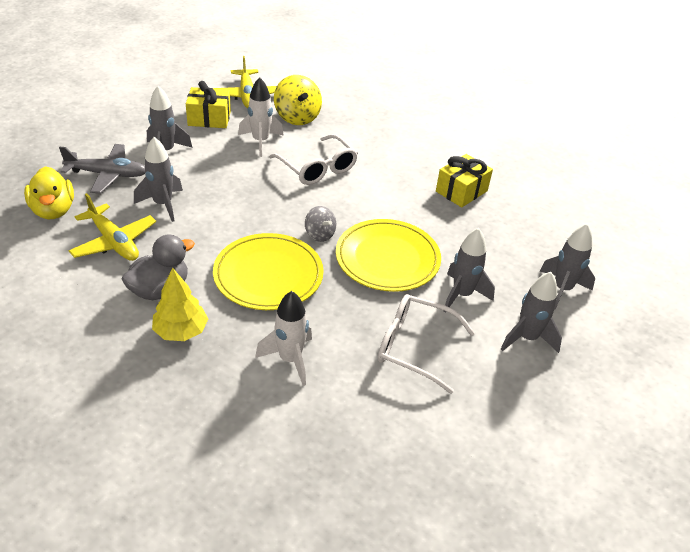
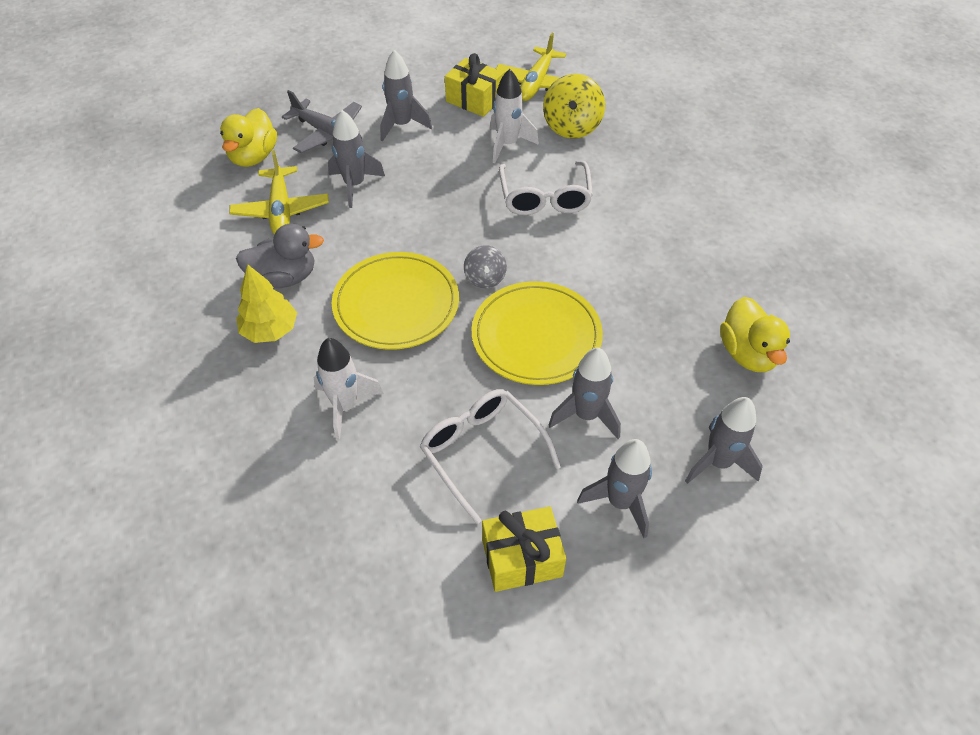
camera: 35 degrees right, 10 degrees up
(461, 191) = (695, 286): yellow gift -> yellow gift (522, 558)
(525, 219) = (748, 353): none -> yellow duck

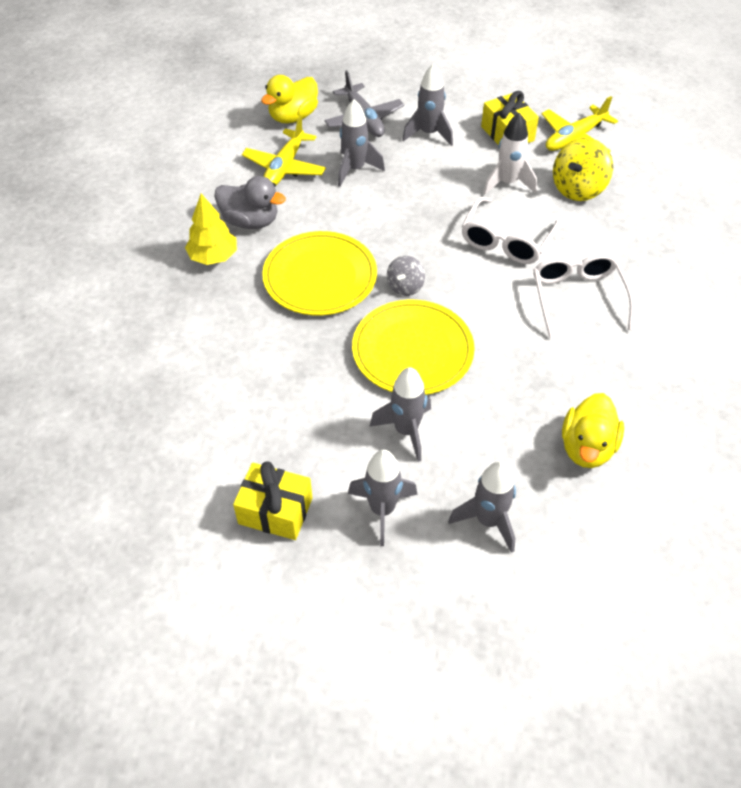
camera: 30 degrees right, 0 degrees up
(345, 406) = (228, 337): white rocket -> none
(483, 453) = (303, 420): white glasses -> white glasses (578, 298)

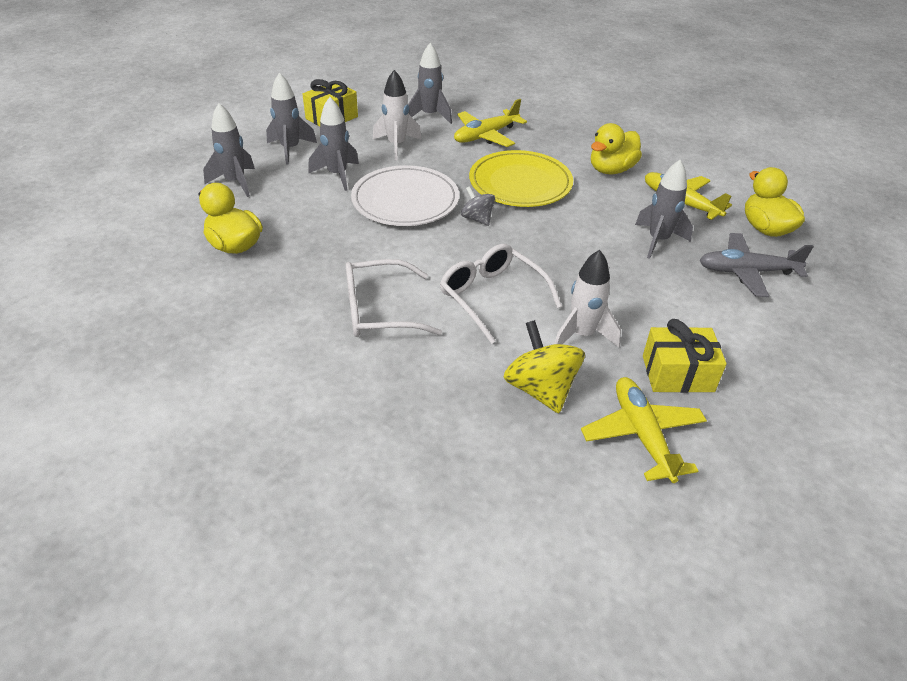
camera: 115 degrees right, 10 degrees down
(213, 256) = (577, 146): yellow tree -> none
(234, 337) = (486, 136): none -> yellow plane
(250, 221) = (611, 170): grey duck -> yellow duck
(306, 408) = (396, 145): none -> white rocket
(412, 351) = (405, 200): yellow plate -> white plate
(429, 134) = (701, 309): grey rocket -> grey rocket (430, 116)
(578, 298) = (380, 310): white glasses -> white glasses turned 150 degrees clockwise

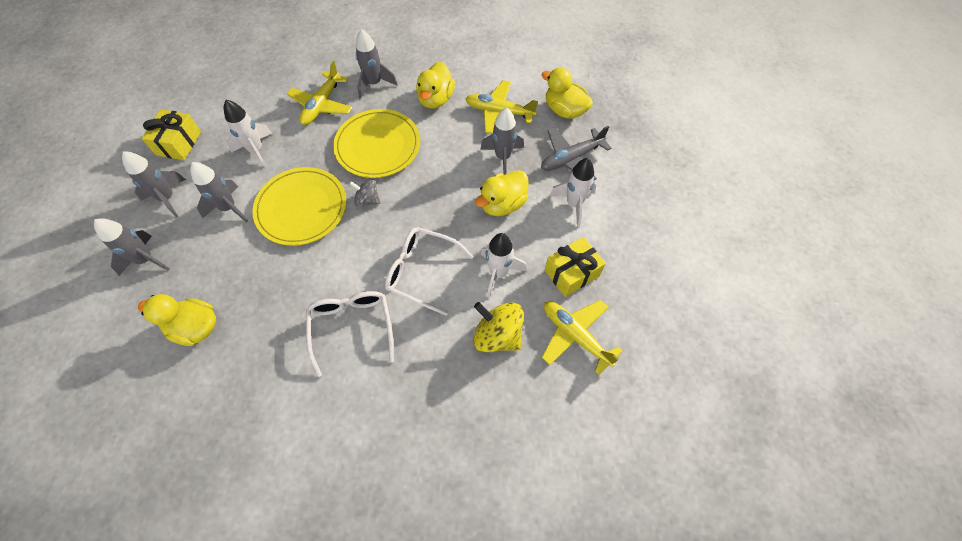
camera: 30 degrees left, 20 degrees up
(380, 310) = (352, 328): white glasses -> white glasses turned 120 degrees clockwise
(405, 200) = (301, 208): white plate -> yellow plate
(430, 116) = (262, 102): grey rocket -> grey rocket (374, 84)
(629, 278) = (502, 204): none -> yellow duck
(723, 313) = (574, 204): none -> white rocket

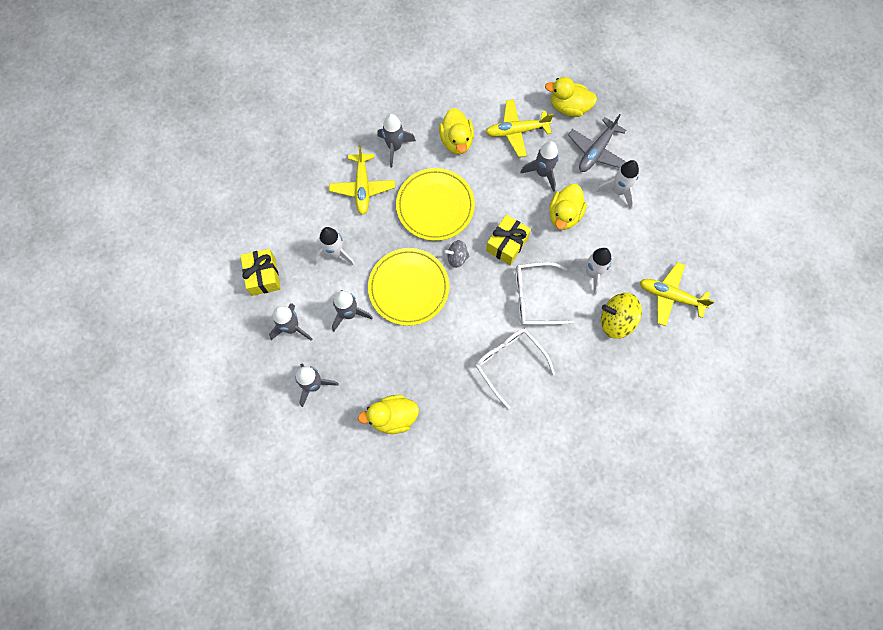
camera: 25 degrees left, 10 degrees up
(571, 273) = (644, 249): yellow gift -> yellow gift (507, 244)

